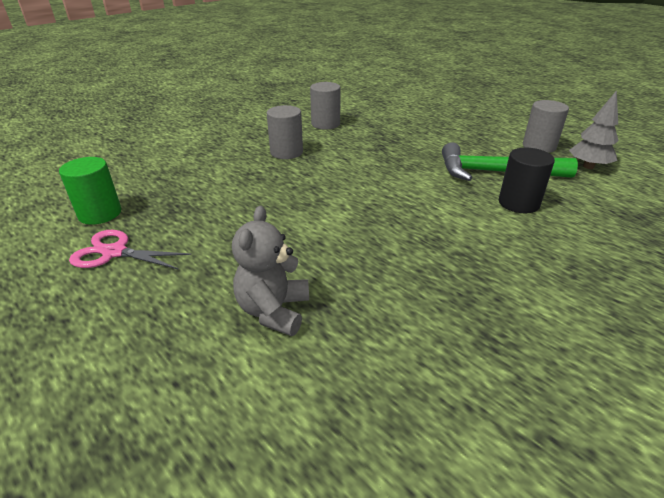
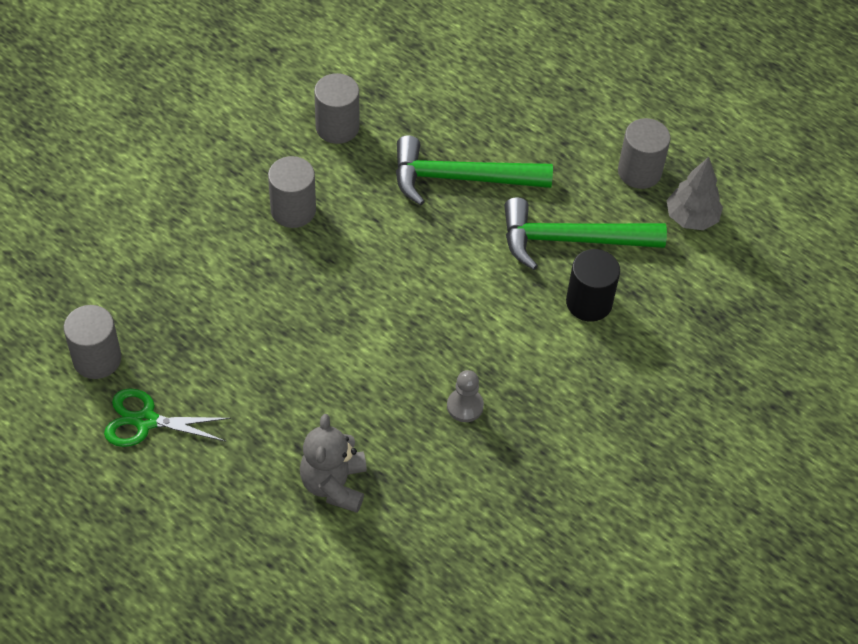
camera: 10 degrees left, 20 degrees up
(100, 213) = (97, 359): green cylinder -> grey cylinder
(114, 252) = (146, 421): pink scissors -> green scissors
(408, 144) = (461, 178): none -> green hammer
(413, 259) = (465, 406): none -> grey pawn

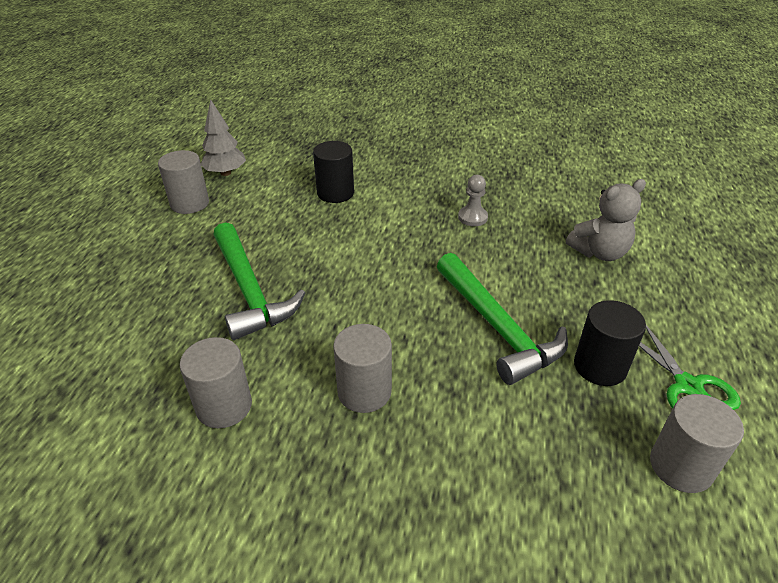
camera: 115 degrees left, 15 degrees down
(206, 375) = (600, 366): none -> black cylinder
(571, 240) = (281, 215): green hammer -> green hammer (497, 327)

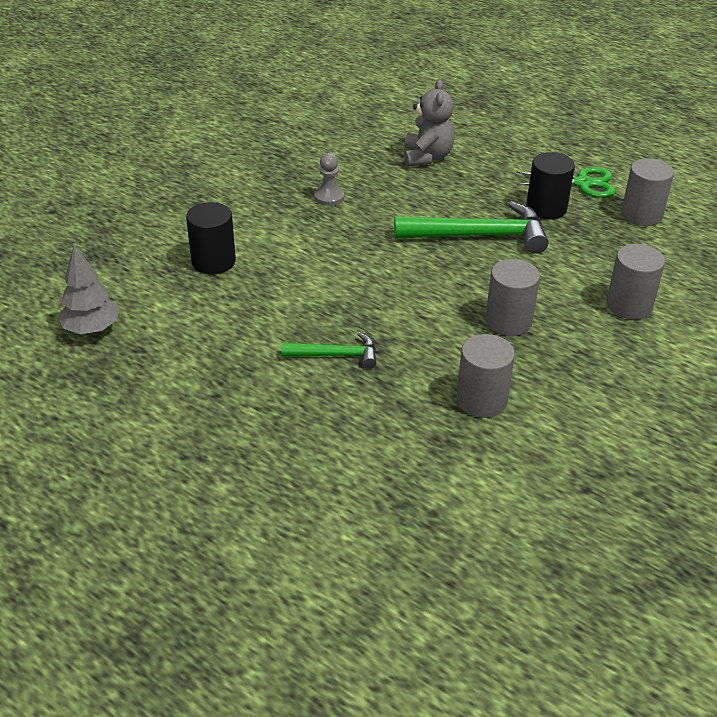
camera: 65 degrees left, 0 degrees up
(190, 203) = (135, 369): grey cylinder -> grey cylinder (629, 305)
(249, 290) = (336, 355): green hammer -> green hammer, size x0.55

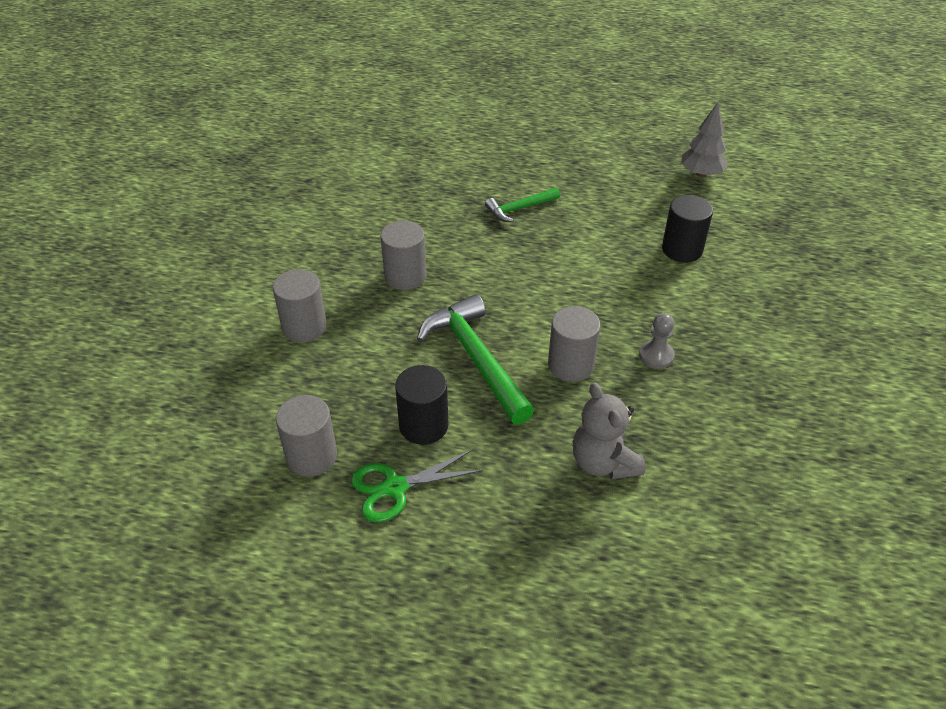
camera: 155 degrees right, 5 degrees up
(479, 236) = (476, 359): green hammer -> green hammer turned 90 degrees clockwise
(481, 400) = (397, 210): grey cylinder -> grey cylinder (571, 365)

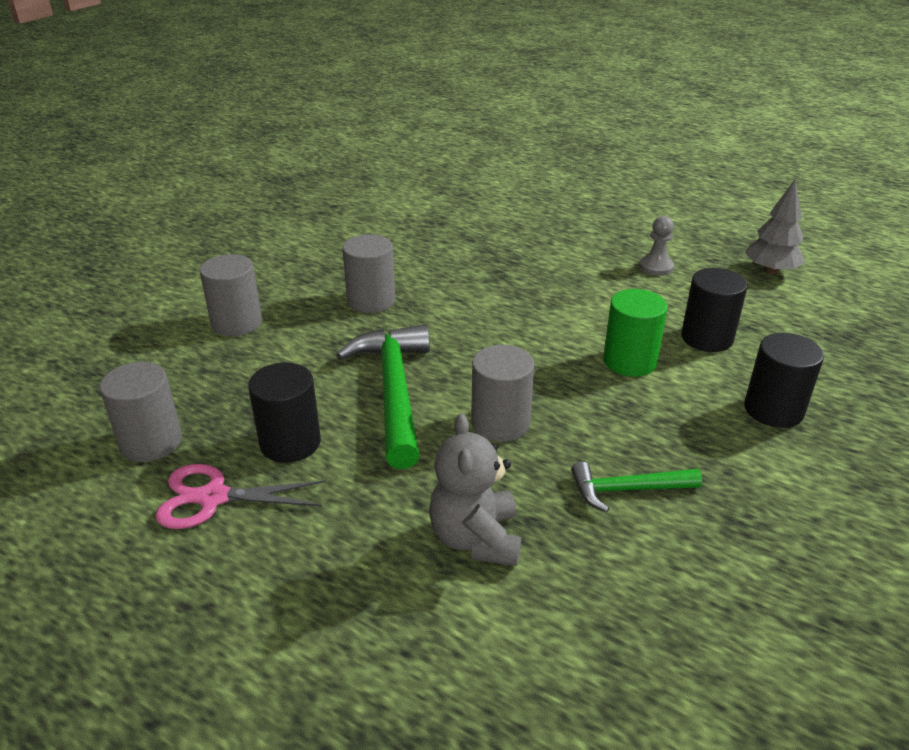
camera: 20 degrees right, 10 degrees down
(395, 488) = (213, 497): green scissors -> pink scissors
(519, 208) = (535, 265): green hammer -> green hammer (627, 490)
(636, 285) = (629, 361): none -> green cylinder
(656, 356) = (613, 438): grey pawn -> grey pawn (656, 267)
(753, 302) = (773, 410): none -> black cylinder

